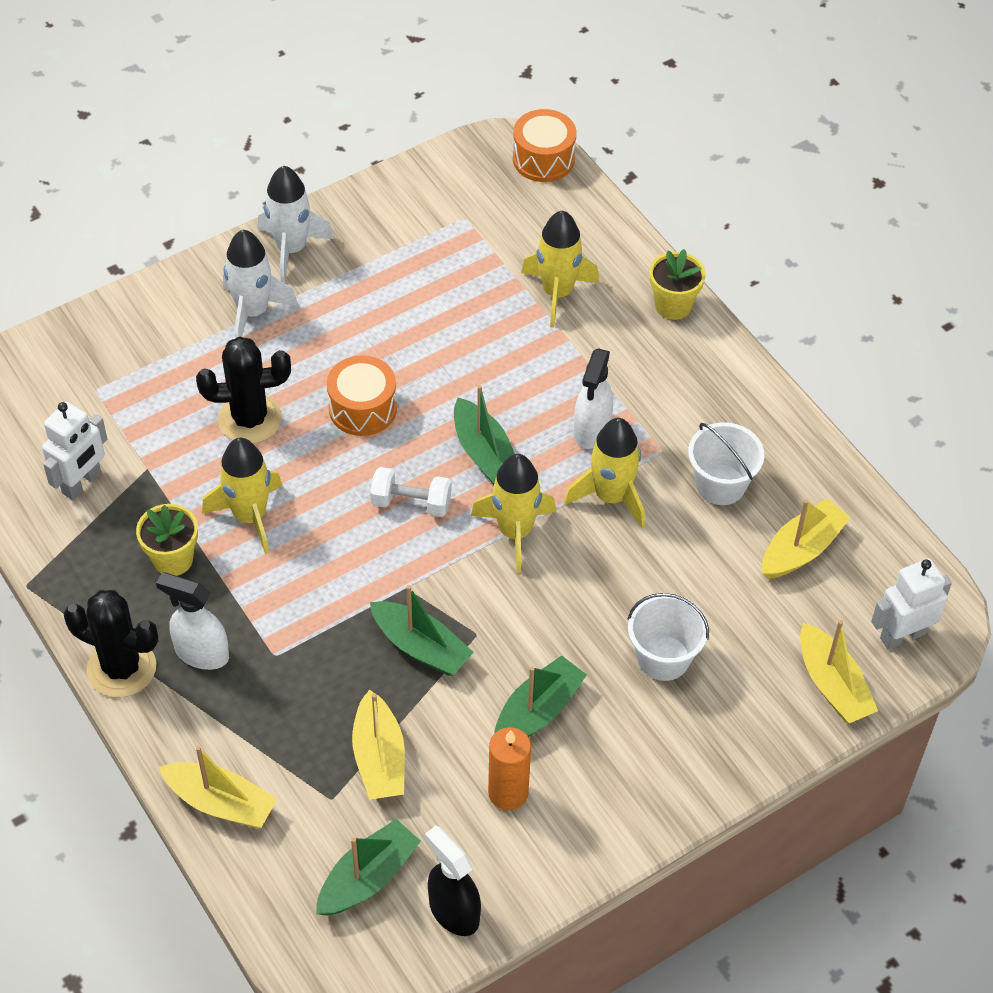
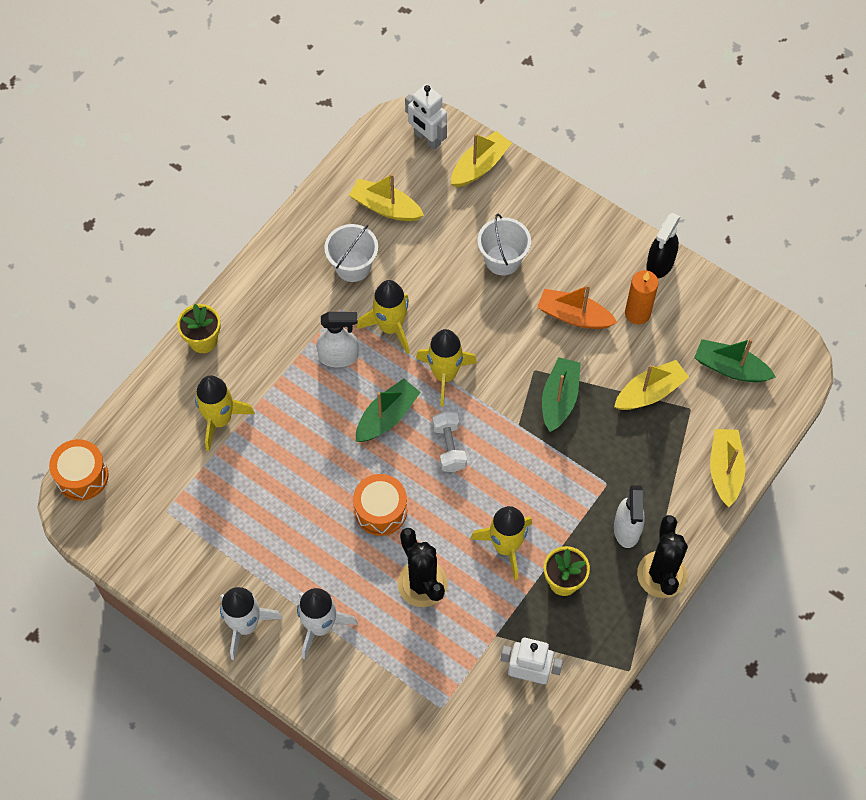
camera: 110 degrees left, 10 degrees up
(453, 911) = (727, 315): black spray bottle -> black spray bottle (660, 264)
(537, 711) = (574, 316): green boat -> orange boat

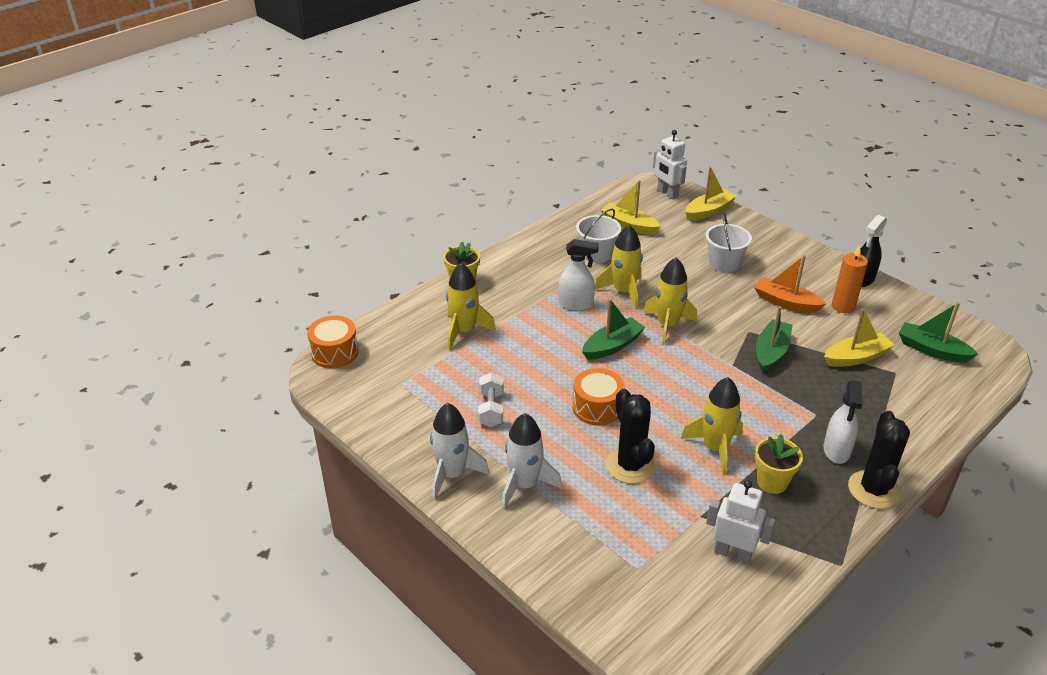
camera: 10 degrees right, 25 degrees down
(449, 447) = (667, 372): white dumbbell -> white dumbbell (491, 409)
(725, 470) = (933, 419): yellow boat -> none

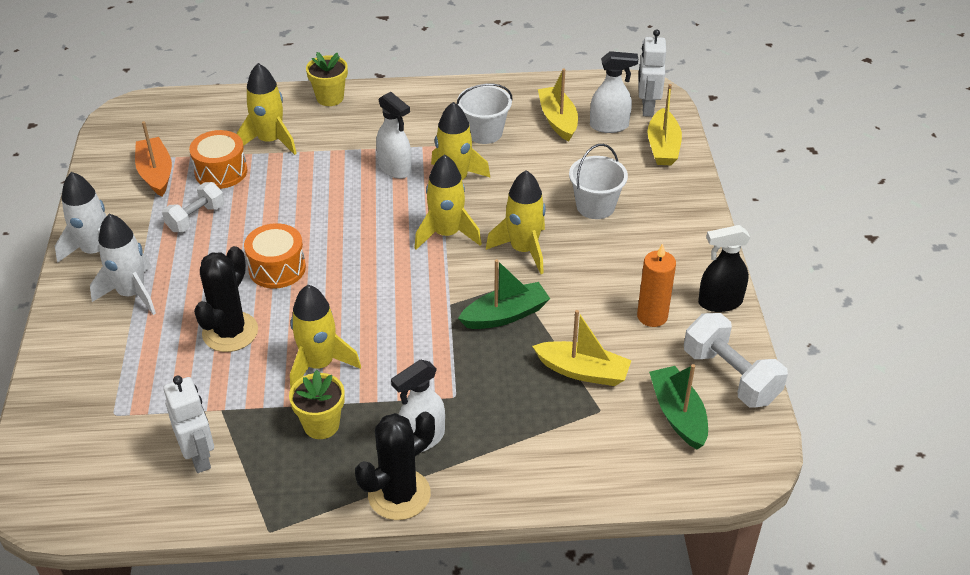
camera: 40 degrees right, 5 degrees up
(335, 352) = (153, 104): orange drum -> orange drum (221, 172)
(612, 346) = (369, 223): green boat -> none
(662, 214) = (609, 126): none -> white spray bottle
(708, 211) = (663, 146): yellow boat -> yellow boat turned 90 degrees clockwise
(724, 309) = (523, 250): none -> yellow rocket
(786, 302) = (597, 278): orange boat -> orange boat (156, 173)
(924, 315) = (730, 376): none -> white dumbbell

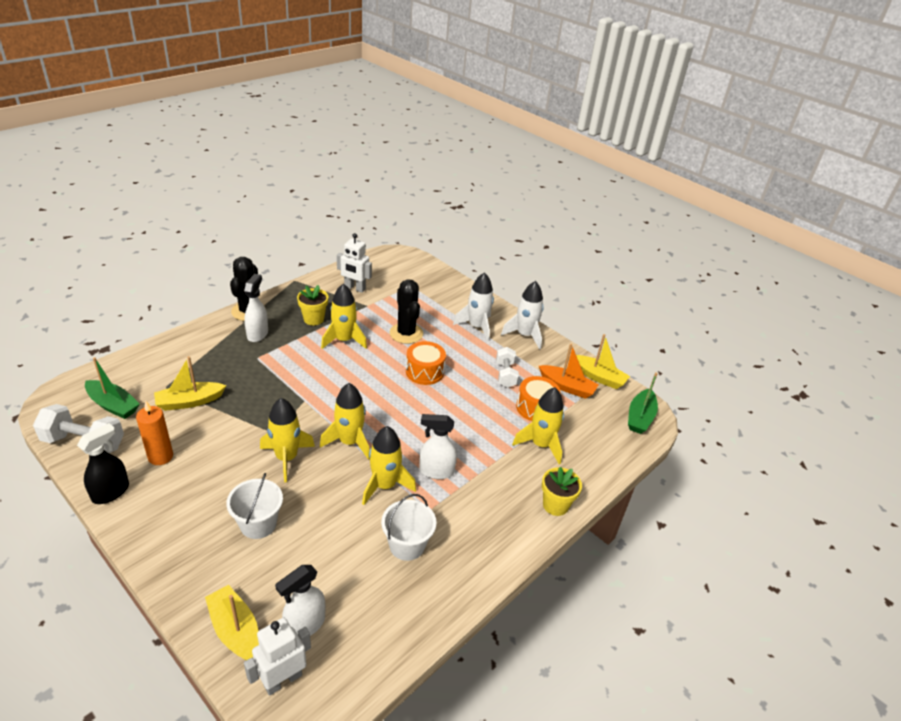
camera: 135 degrees right, 5 degrees down
(505, 315) = (264, 410): green boat -> green boat (640, 417)
(558, 120) = (357, 600): yellow boat -> yellow boat (598, 377)
(647, 107) = (282, 680): white robot -> white robot turned 90 degrees counterclockwise

